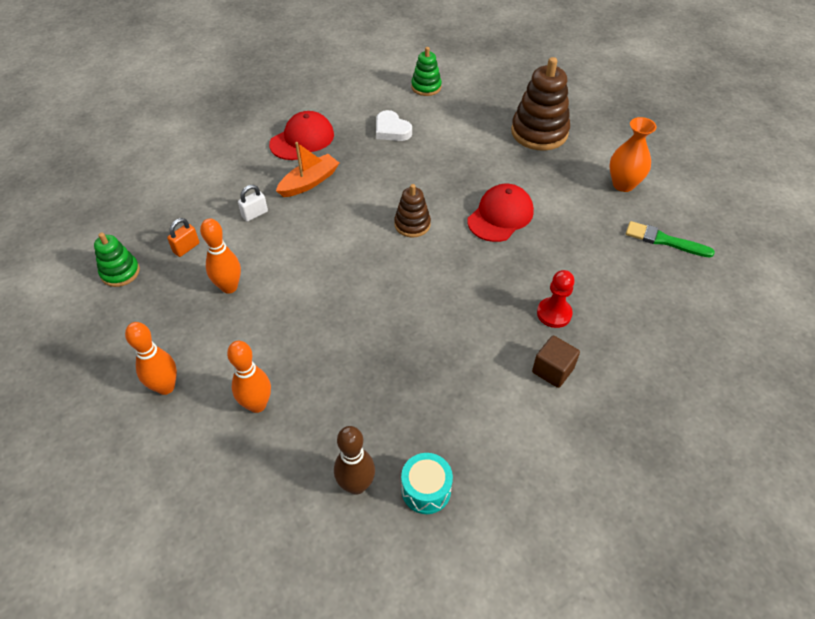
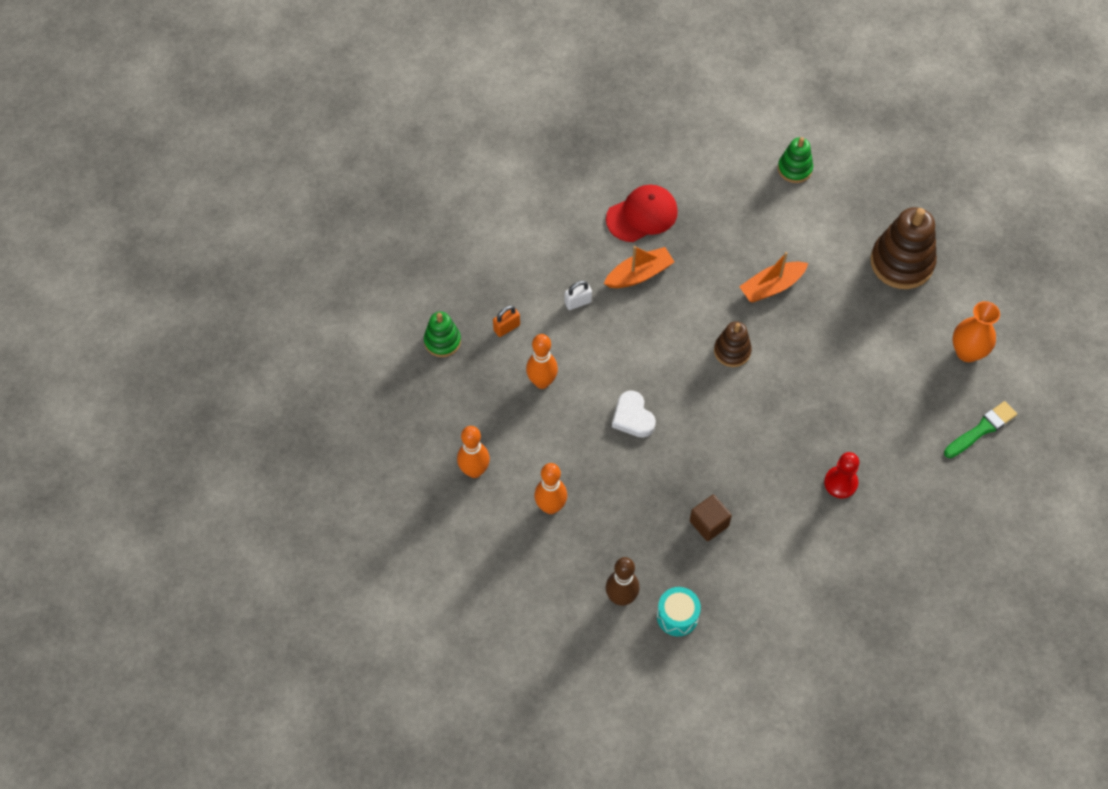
camera: 15 degrees right, 10 degrees up
(391, 130) = (740, 223): white heart -> white heart (633, 417)
(433, 169) = (771, 287): none -> orange boat
(500, 216) = (824, 361): red cap -> none
(553, 370) = (819, 538): brown cube -> brown cube (709, 523)
(664, 240) = (981, 429): green brush -> green brush turned 105 degrees clockwise

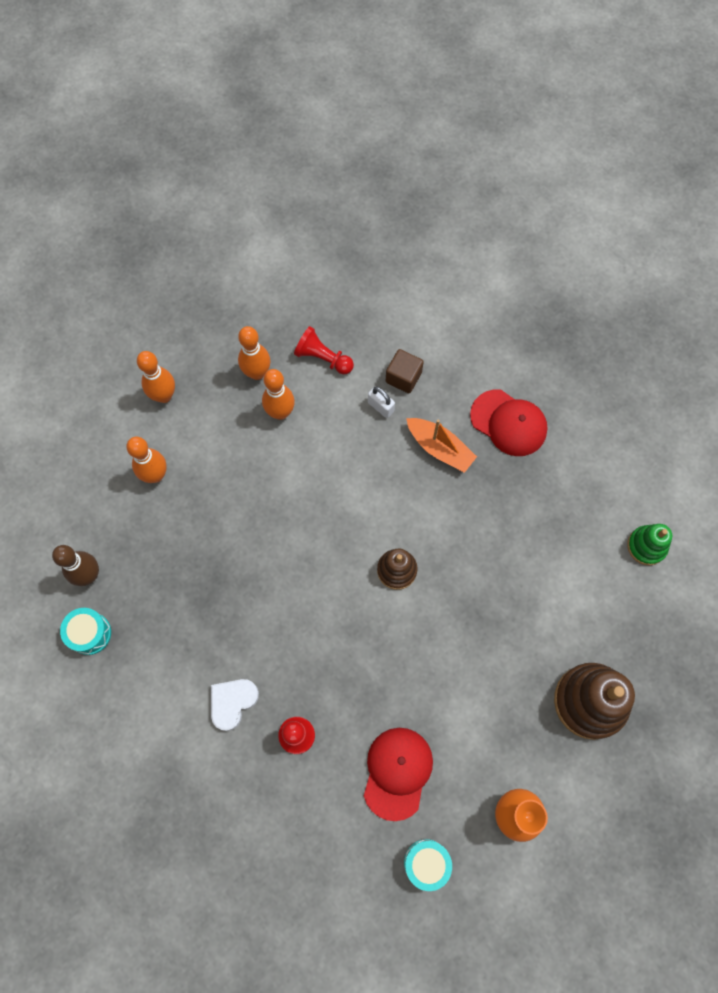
camera: 65 degrees right, 10 degrees up
(442, 341) = (282, 311): green stacking toy -> none
(493, 385) = (257, 373): none -> orange bowling pin
(506, 327) = (323, 358): orange padlock -> red pawn
(633, 417) = (280, 508): white heart -> white heart (232, 702)
(709, 523) = (197, 624): brown cube -> brown cube (403, 377)
(771, 287) = (490, 579): orange boat -> none
(902, 421) = (397, 772): none -> red cap
(981, 429) = (426, 863): green brush -> turquoise drum

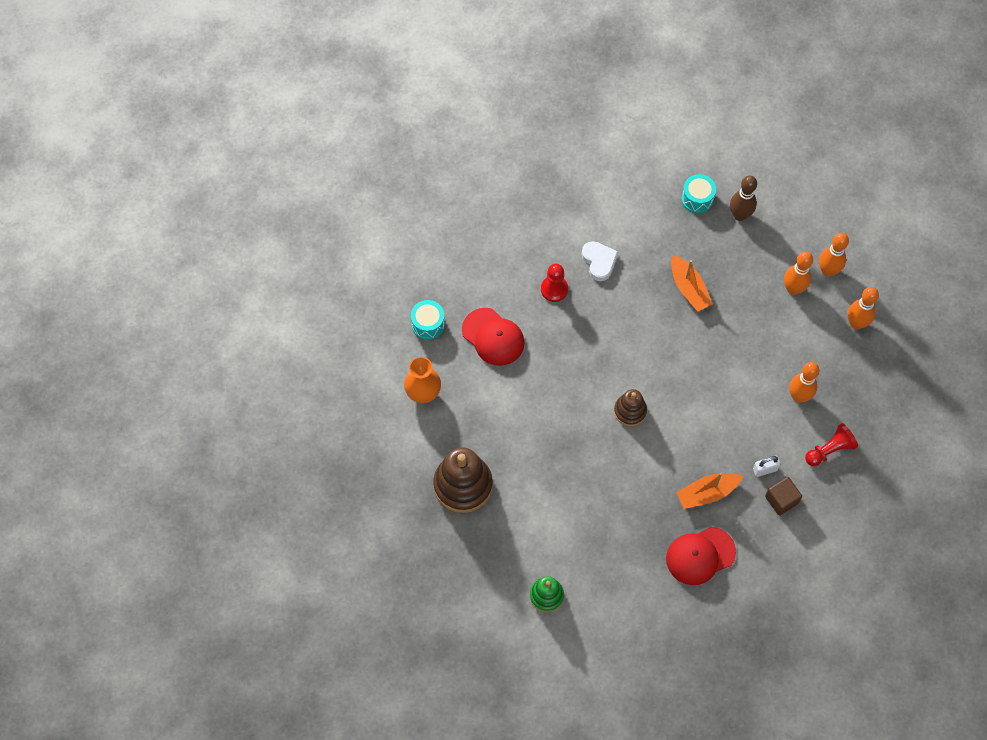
camera: 120 degrees right, 5 degrees down
(213, 584) = (689, 288): none -> orange boat
(257, 373) = (841, 396): orange bowling pin -> orange bowling pin (827, 271)

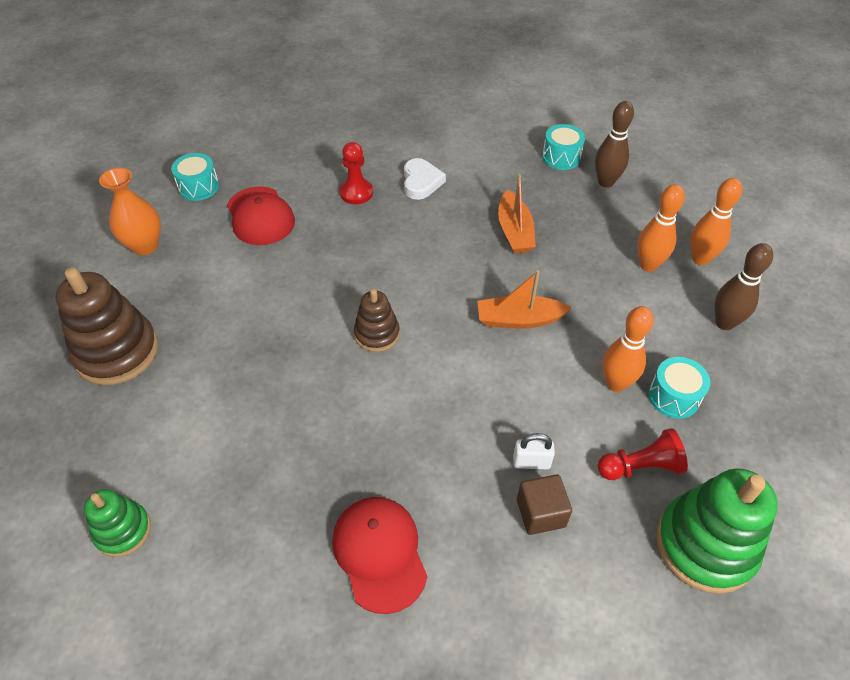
camera: 20 degrees right, 15 degrees down
(700, 555) = (379, 553): red cap -> red cap turned 75 degrees clockwise
(707, 493) = (432, 466): orange boat -> orange boat (519, 319)
(837, 393) = (673, 397): none -> turquoise drum
(856, 323) = (724, 323): orange bowling pin -> brown bowling pin
(878, 486) = (705, 545): none -> green stacking toy

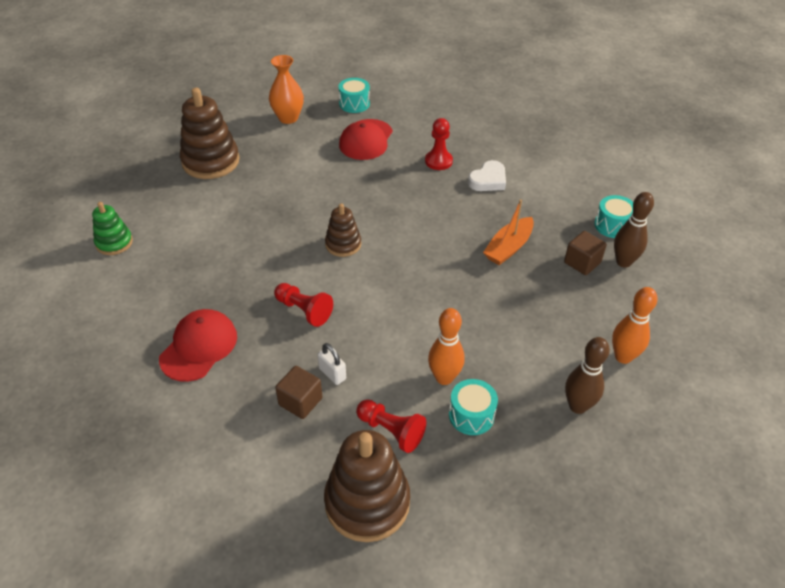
camera: 45 degrees right, 5 degrees down
(428, 426) = (304, 310): none -> red pawn
(519, 319) = (436, 298): orange boat -> none
(580, 204) = (582, 262): none -> brown cube
(648, 265) = (575, 332): orange bowling pin -> none
(705, 545) = (367, 502): green stacking toy -> brown stacking toy

